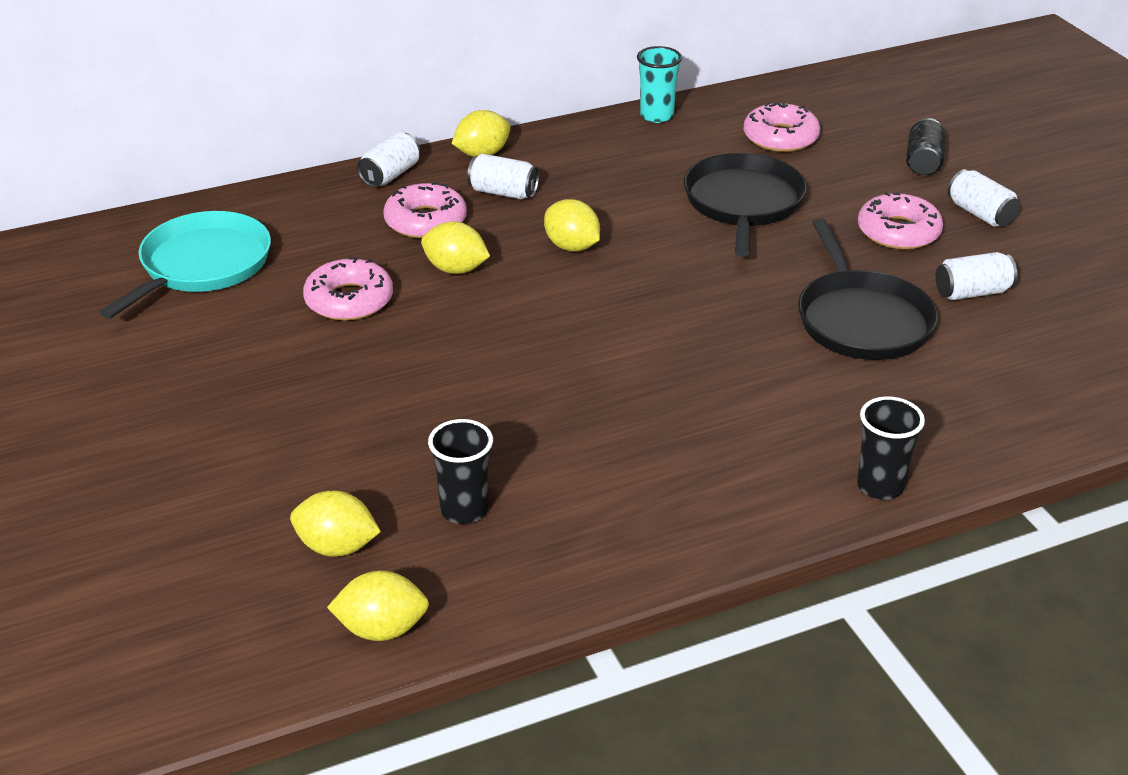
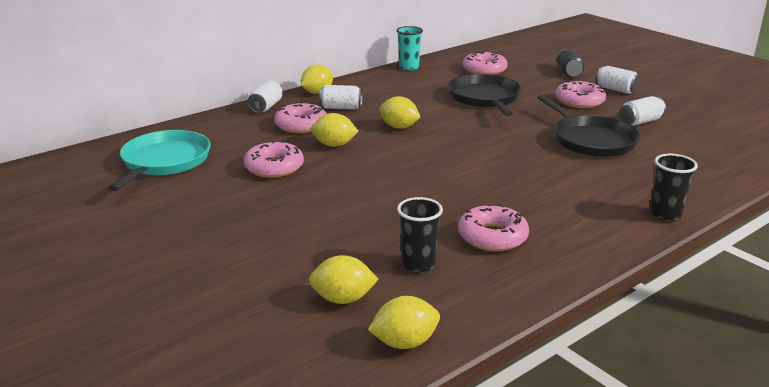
camera: 15 degrees left, 10 degrees down
(594, 481) = (492, 237): none -> pink donut

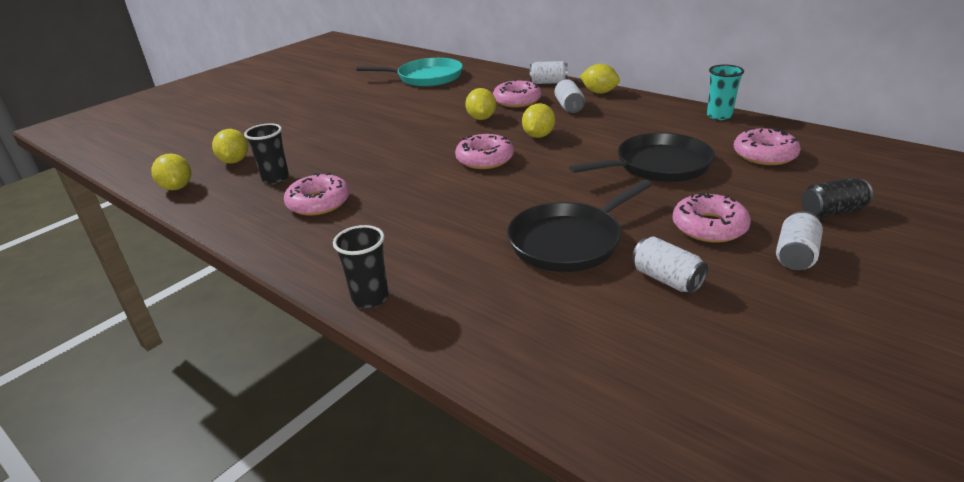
camera: 80 degrees right, 5 degrees up
(274, 167) = (429, 107): pink donut -> pink donut (485, 159)

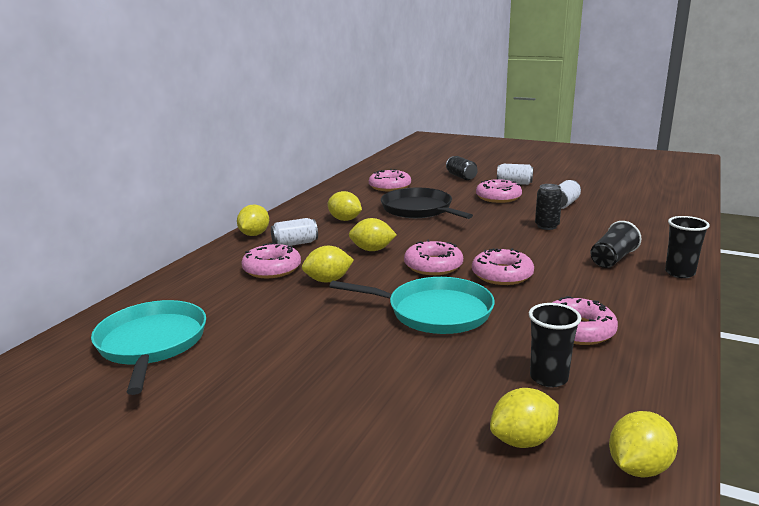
camera: 105 degrees left, 10 degrees down
(397, 152) = (434, 312): none -> turquoise pan
(438, 261) = (612, 259): none -> black cup
(443, 188) = (502, 275): none -> pink donut
(548, 83) = (214, 259): white can -> none
(569, 241) = (547, 226): black pan -> black can
(630, 126) = (345, 220): none -> yellow lemon
(719, 116) = (319, 196): turquoise cup -> none

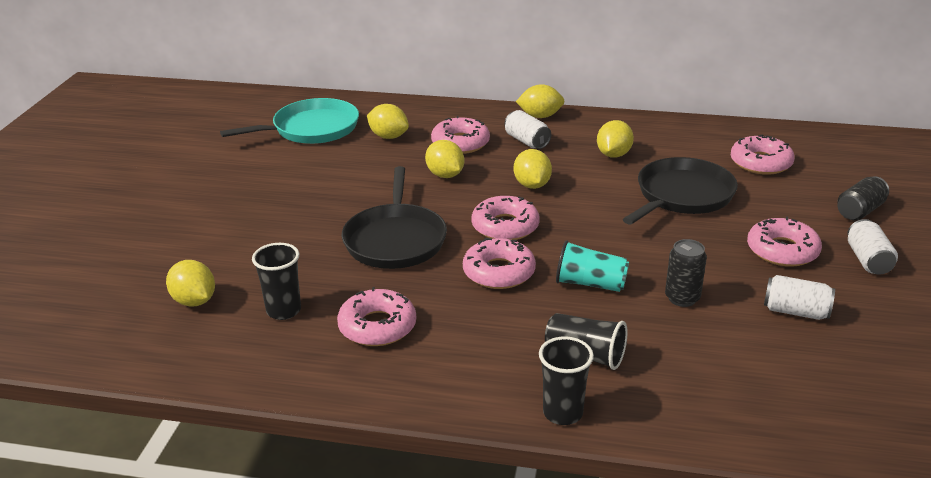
camera: 75 degrees right, 10 degrees up
(434, 312) = (395, 239): turquoise pan -> black pan
(525, 248) = (590, 284): none -> turquoise cup
(638, 467) = (160, 356): yellow lemon -> yellow lemon (388, 136)

